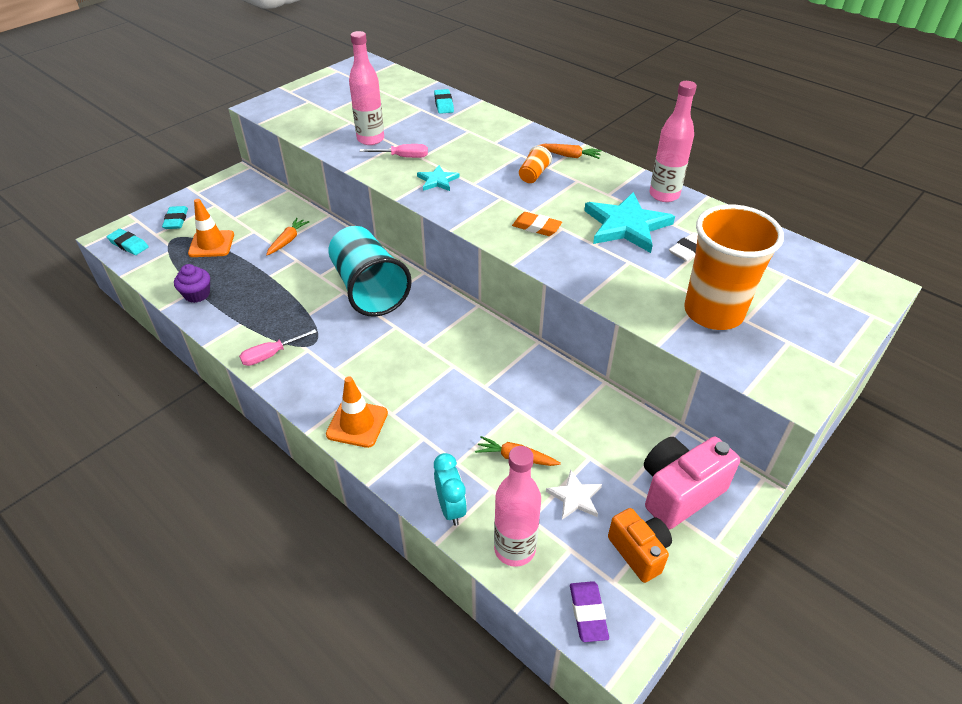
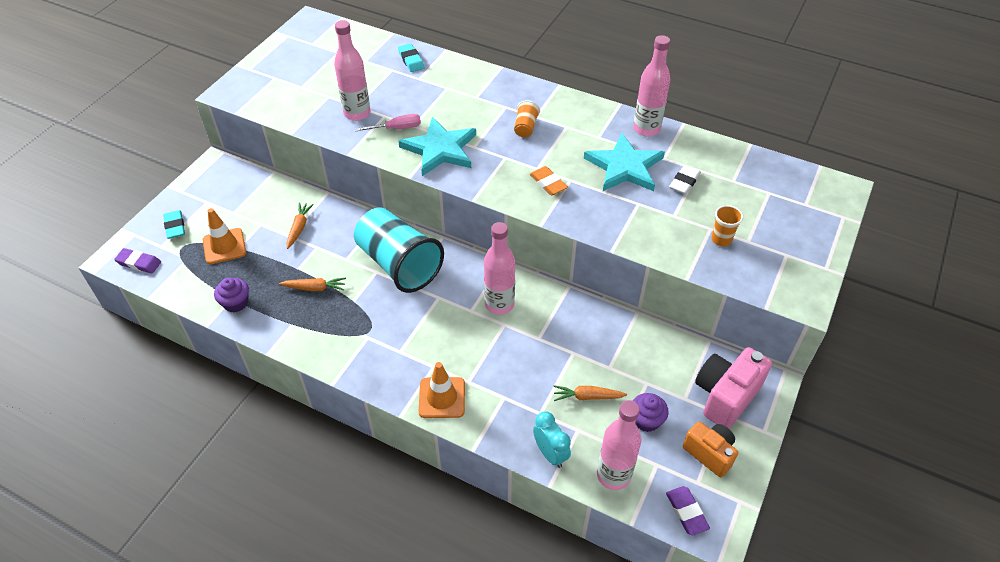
camera: 15 degrees left, 5 degrees up
(128, 244) = (139, 263): turquoise eraser -> purple eraser
(271, 355) = (335, 349): pink screwdriver -> none
(437, 180) = (440, 149): turquoise star -> turquoise star, size x1.95
(456, 345) = (499, 304): none -> pink bottle
(536, 227) = (548, 183): orange eraser -> orange eraser turned 45 degrees clockwise
(570, 156) = (550, 100): orange carrot -> orange carrot (315, 288)
(575, 497) = (646, 420): white star -> purple cupcake
(713, 312) = (721, 239): orange cup -> orange cup, size x0.41

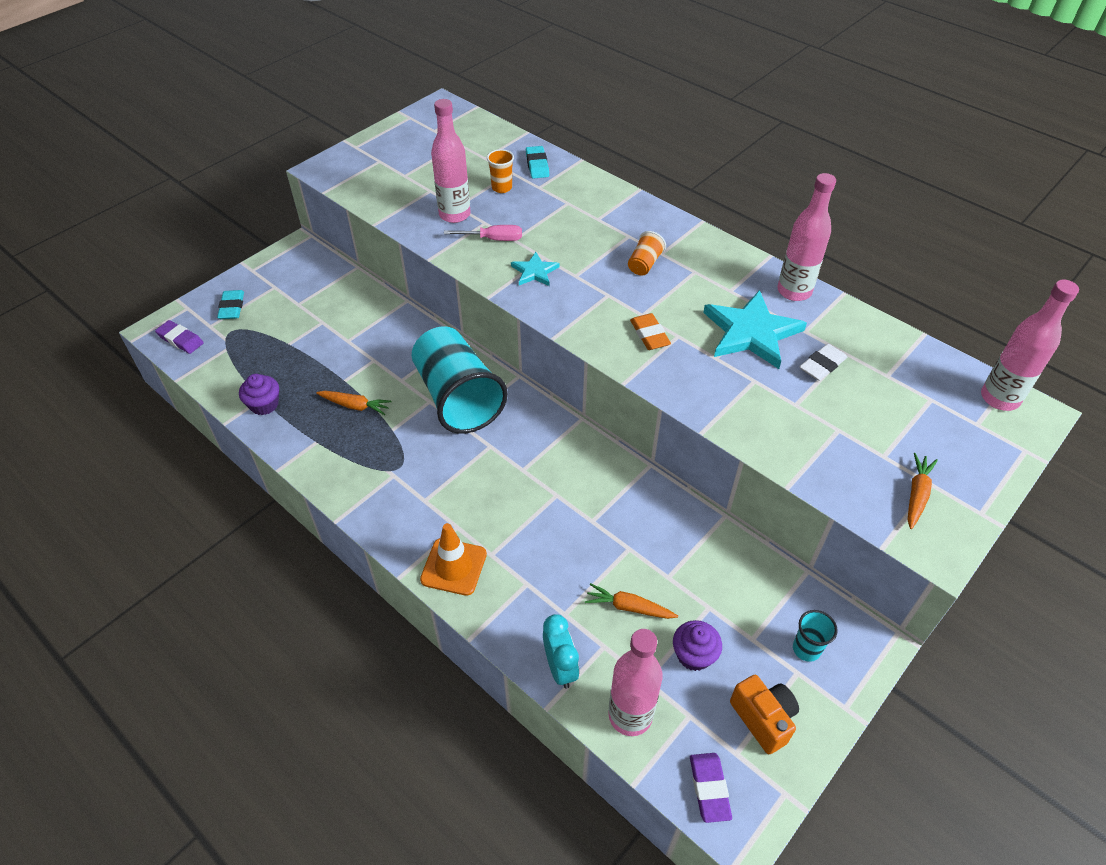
camera: 15 degrees right, 0 degrees up
(224, 246) = (275, 339): orange traffic cone -> none
(299, 228) = (362, 334): orange carrot -> orange carrot (916, 494)
(440, 149) = (535, 272): turquoise star -> turquoise star, size x0.51
(499, 304) = (558, 469): pink bottle -> pink bottle (999, 398)
(721, 239) = (848, 446): orange cup -> orange cup (502, 188)
(725, 396) = (806, 649): pink camera -> turquoise cup

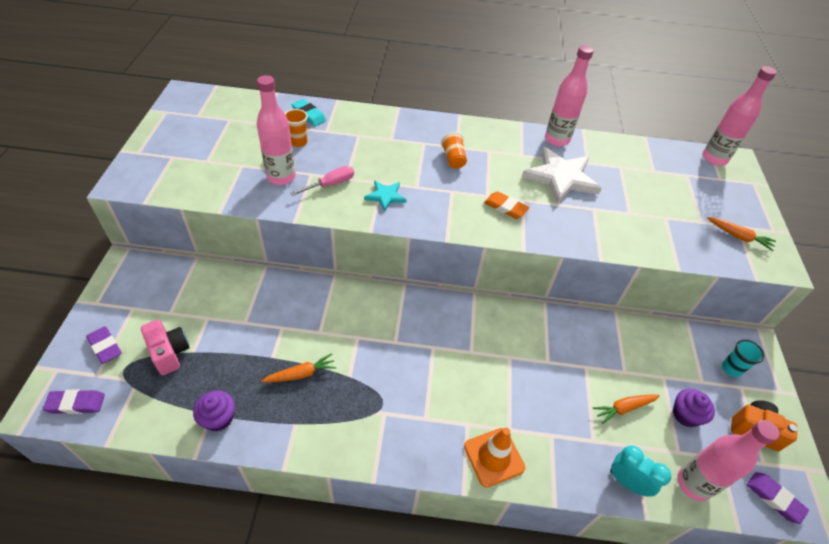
camera: 40 degrees left, 0 degrees up
(232, 307) = (105, 346): turquoise eraser -> purple eraser
(271, 336) = (170, 353): none -> pink camera
(458, 398) = (376, 323): turquoise cup -> none
(751, 332) = (561, 177): turquoise star -> white star
(822, 365) = (617, 180): white eraser -> none
(916, 494) = (738, 237): orange carrot -> orange carrot turned 135 degrees clockwise

